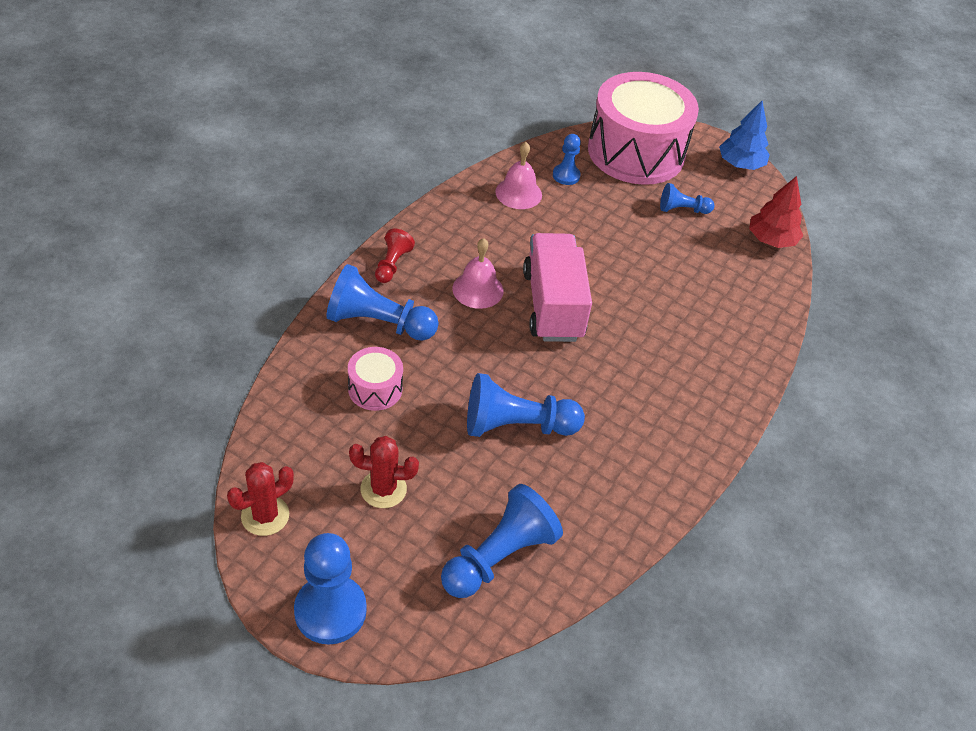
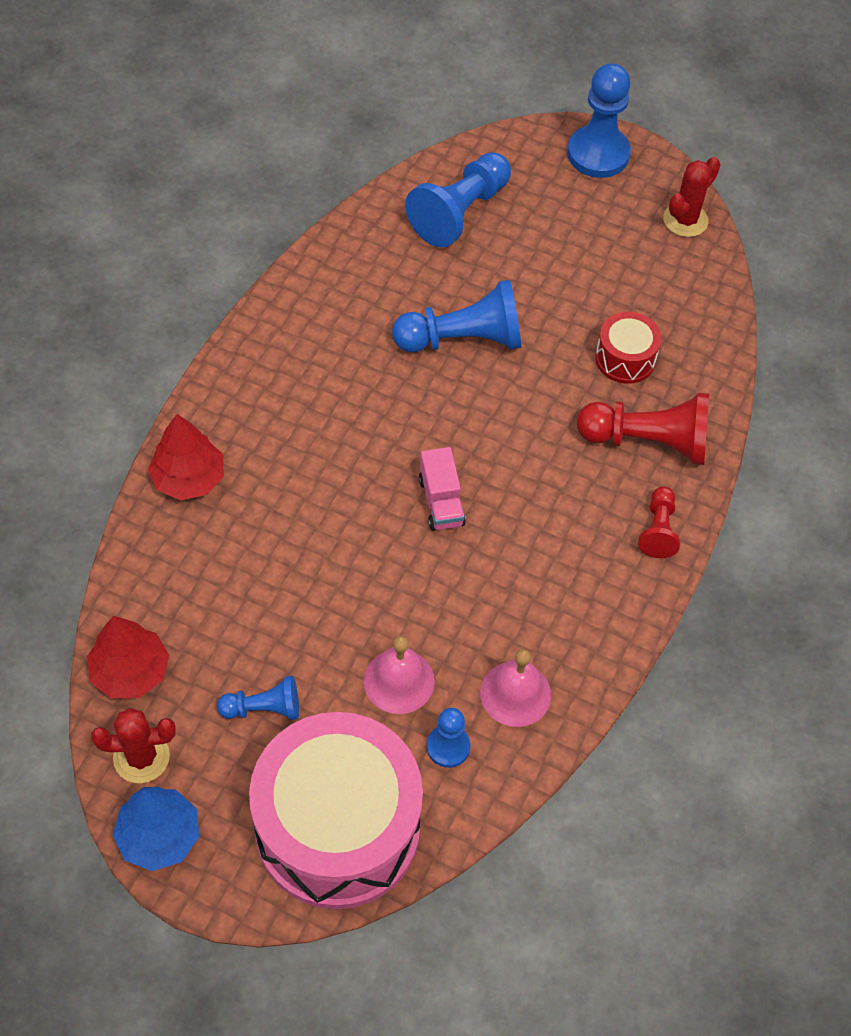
camera: 175 degrees right, 10 degrees up
(375, 389) = (625, 358): pink drum -> red drum
(378, 323) = (648, 441): blue pawn -> red pawn
(383, 489) = (584, 257): red cactus -> red cactus (141, 757)
(478, 289) = (540, 510): pink bell -> pink bell (399, 681)
(553, 305) = (441, 501): pink truck -> pink truck, size x0.51
(748, 348) = (189, 478): none -> red tree

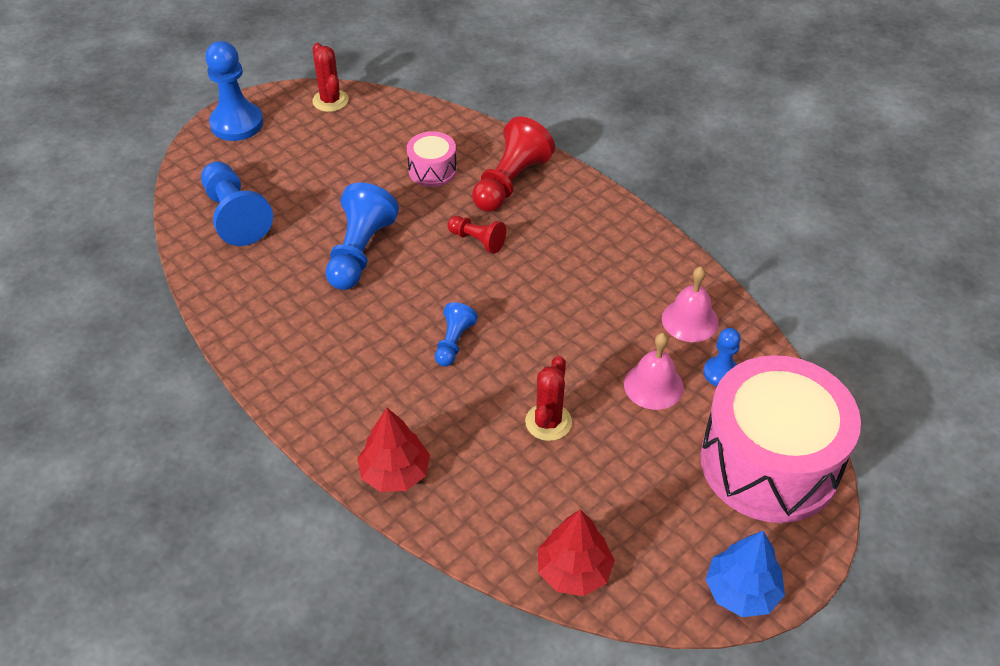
camera: 65 degrees left, 10 degrees down
(141, 757) = (662, 585): red cactus -> red cactus (548, 422)
(264, 708) = (646, 482): blue pawn -> blue pawn (453, 342)
(441, 501) = (504, 311): pink truck -> none
(625, 358) = (432, 170): red drum -> pink drum
(658, 530) = (586, 201): red pawn -> red pawn (477, 240)

